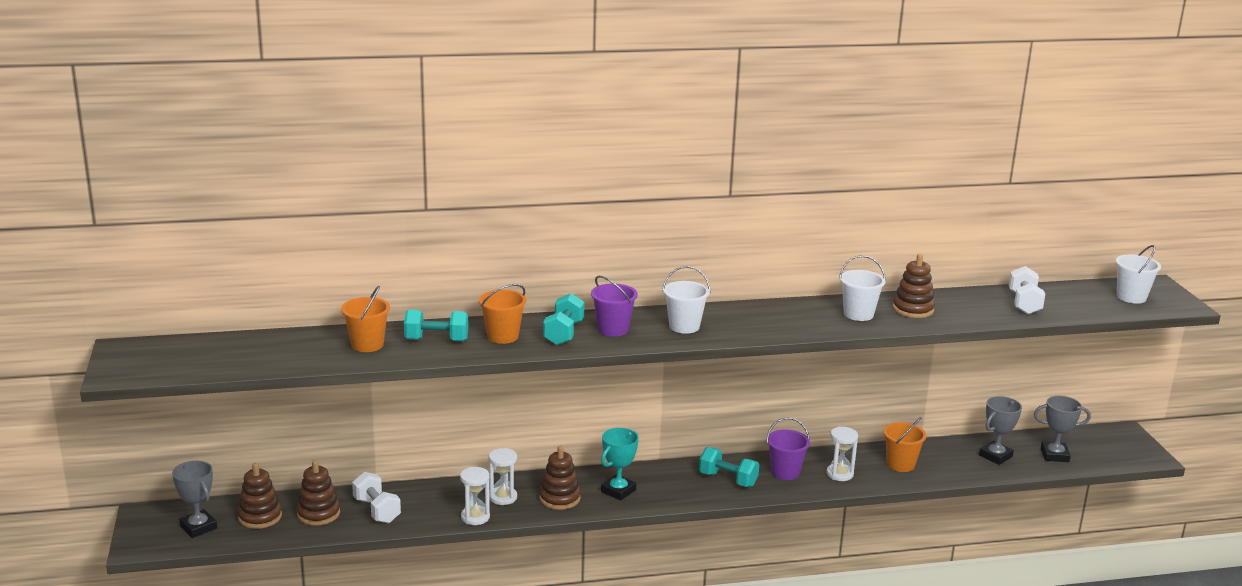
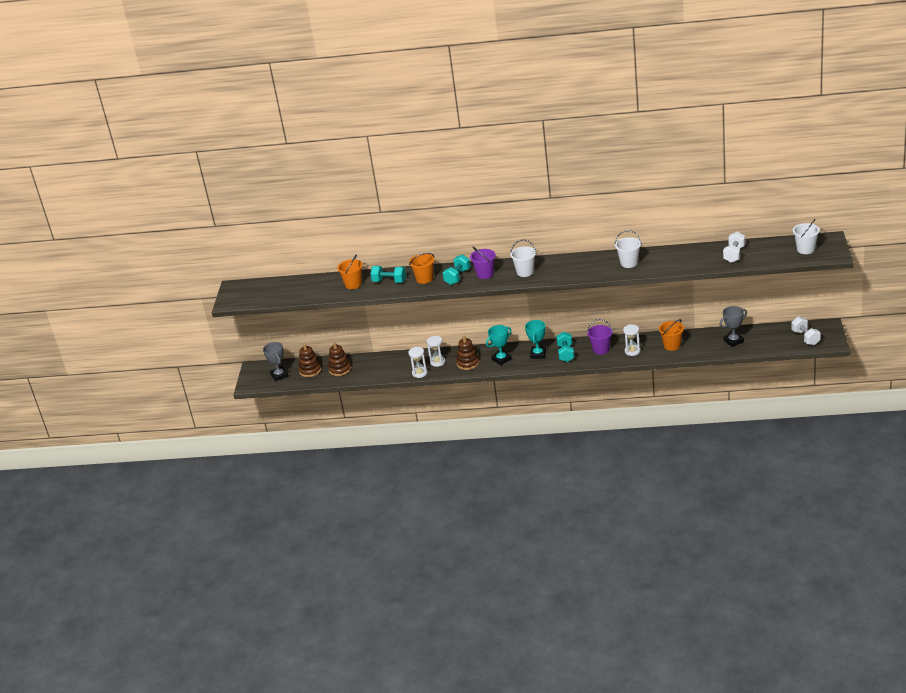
camera: 20 degrees right, 10 degrees up
(377, 510) = (370, 368): white dumbbell -> white dumbbell (805, 338)
(680, 481) = (538, 354): none -> turquoise trophy
(728, 479) = (566, 353): turquoise dumbbell -> turquoise dumbbell turned 45 degrees clockwise
(913, 309) = (663, 259): brown stacking toy -> none
(1054, 455) = (771, 341): grey trophy -> none

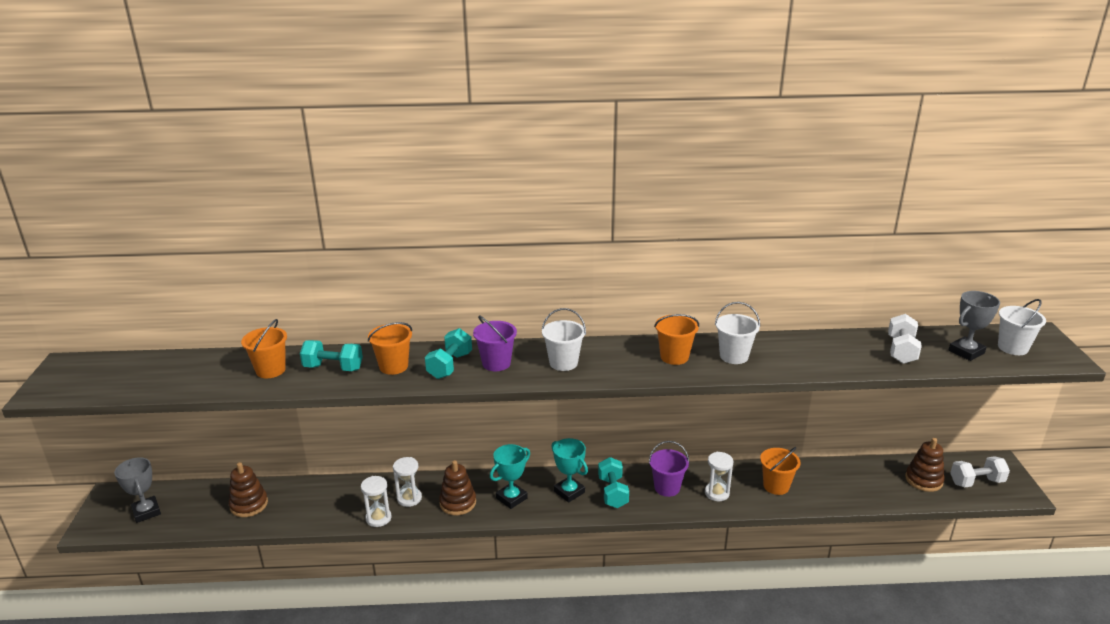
camera: 10 degrees left, 5 degrees down
(310, 370) = (200, 504): brown stacking toy -> brown stacking toy (923, 480)
(538, 354) = (569, 492): turquoise trophy -> turquoise trophy turned 45 degrees counterclockwise
(592, 265) = (674, 357): none -> orange bucket
(733, 341) = (868, 482): grey trophy -> grey trophy (966, 352)
(805, 338) = (976, 482): white dumbbell -> white dumbbell turned 75 degrees counterclockwise

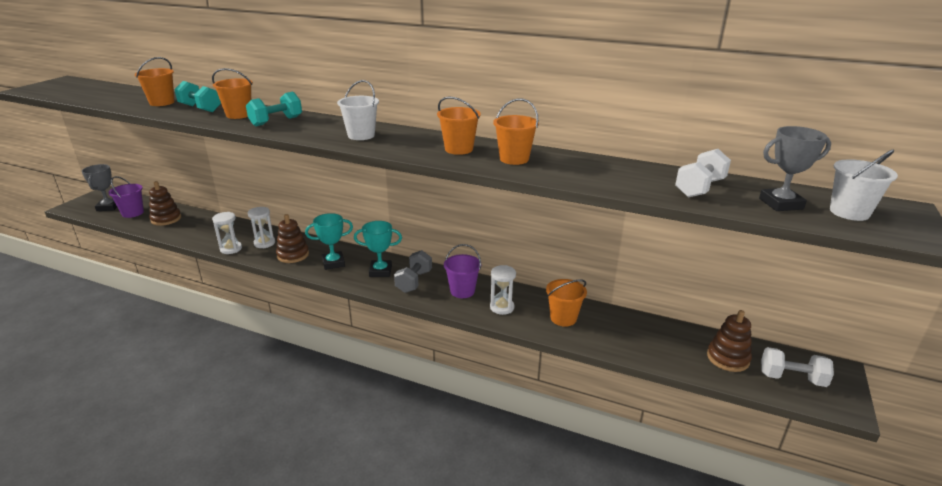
camera: 25 degrees right, 0 degrees up
(496, 363) = (311, 126): purple bucket -> purple bucket (132, 213)
(569, 492) = (380, 271): turquoise trophy -> turquoise trophy turned 75 degrees counterclockwise
(613, 492) = (414, 281): turquoise dumbbell -> grey dumbbell
(734, 356) = (514, 159): white bucket -> orange bucket

